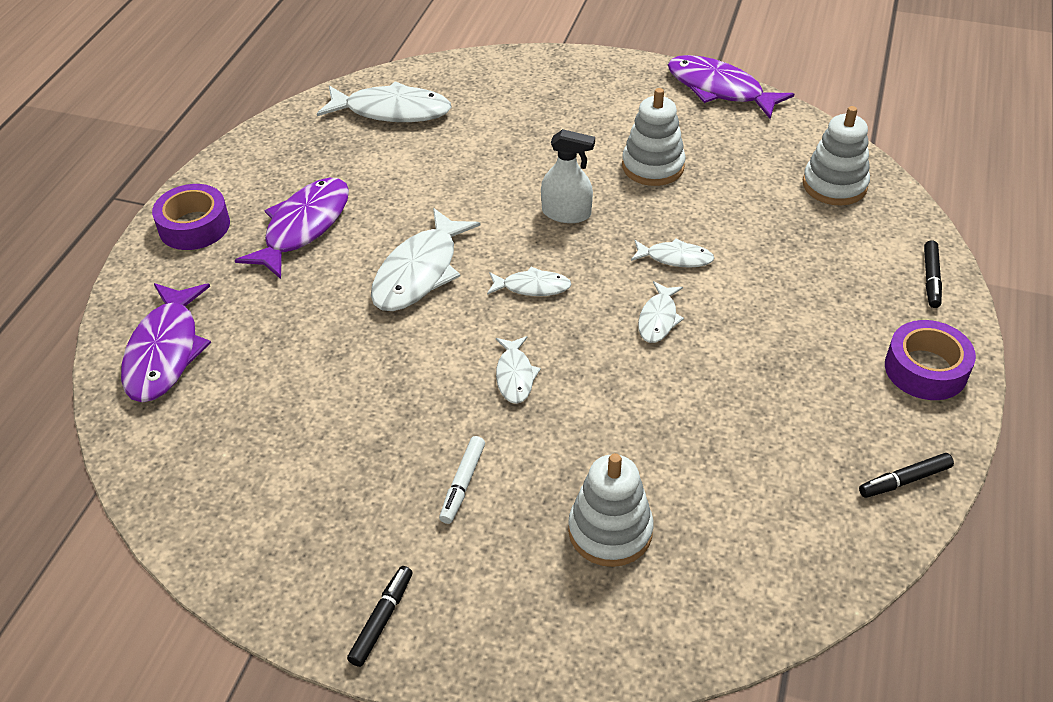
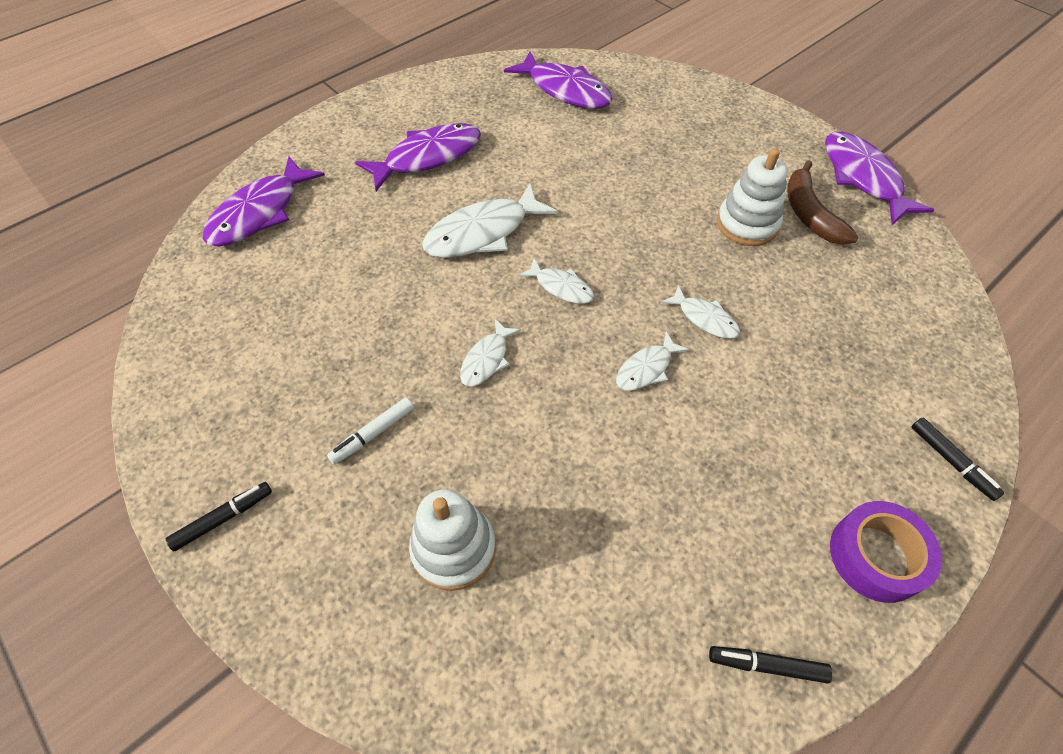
camera: 30 degrees right, 10 degrees up
(194, 226) = (355, 124): purple tape -> none
(392, 111) = (565, 90): white fish -> purple fish
(566, 213) = (639, 234): white spray bottle -> none
(698, 137) = (809, 214): none -> brown banana
(834, 185) = (913, 317): white stacking toy -> none
(931, 279) = (951, 461): black marker -> black marker turned 75 degrees counterclockwise

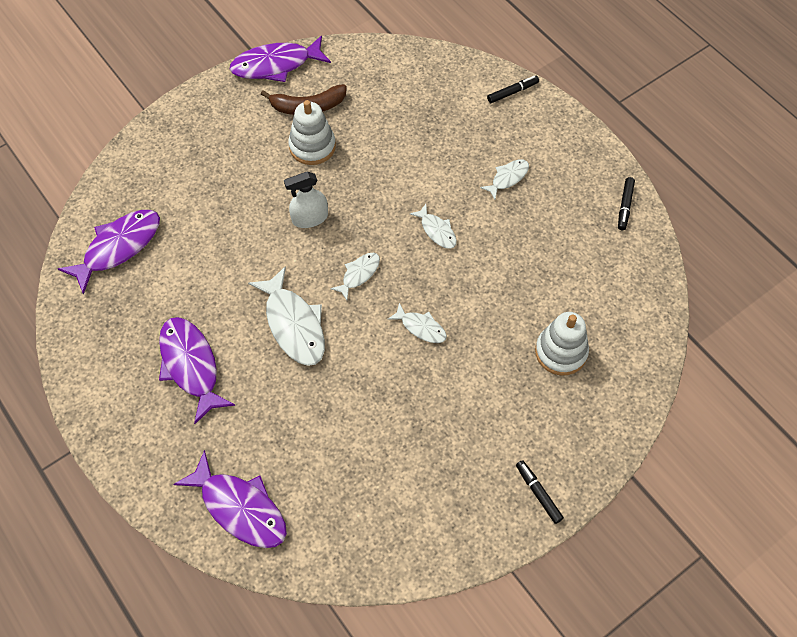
camera: 85 degrees left, 5 degrees up
(373, 434) = (478, 401): white marker -> none
(636, 232) = (310, 218): none -> white spray bottle
(704, 318) = (398, 190): white fish -> white fish (508, 178)
(876, 556) = (567, 143): purple tape -> none

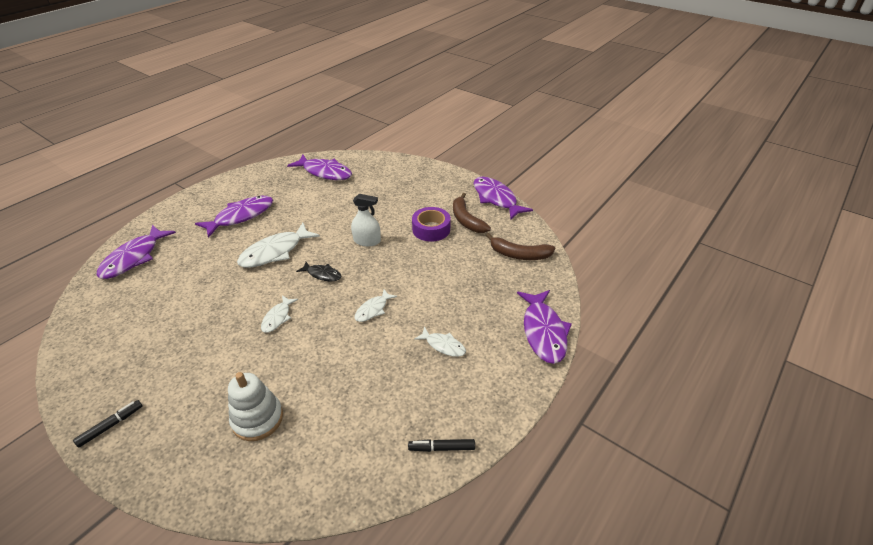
camera: 75 degrees right, 20 degrees down
(310, 218) = (367, 241): white spray bottle -> white spray bottle turned 135 degrees clockwise
(312, 146) = (431, 229): white stacking toy -> purple tape
(359, 274) = (322, 274): white fish -> black fish
(392, 75) = (519, 254): none -> brown banana
(512, 92) = (543, 332): black marker -> purple fish

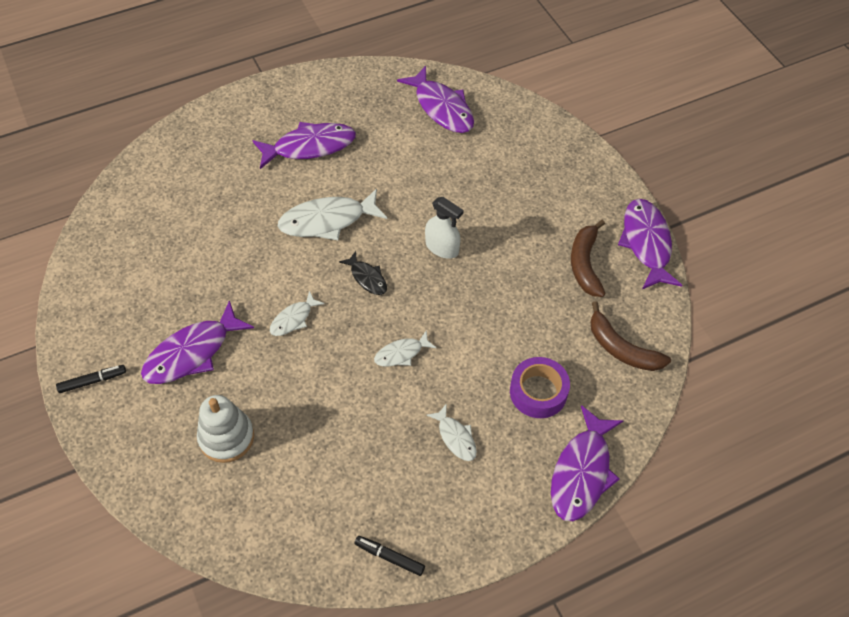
camera: 25 degrees right, 15 degrees up
(134, 258) = (172, 166): purple fish -> purple fish (192, 352)
(431, 229) = (531, 261): purple tape -> purple tape (538, 392)

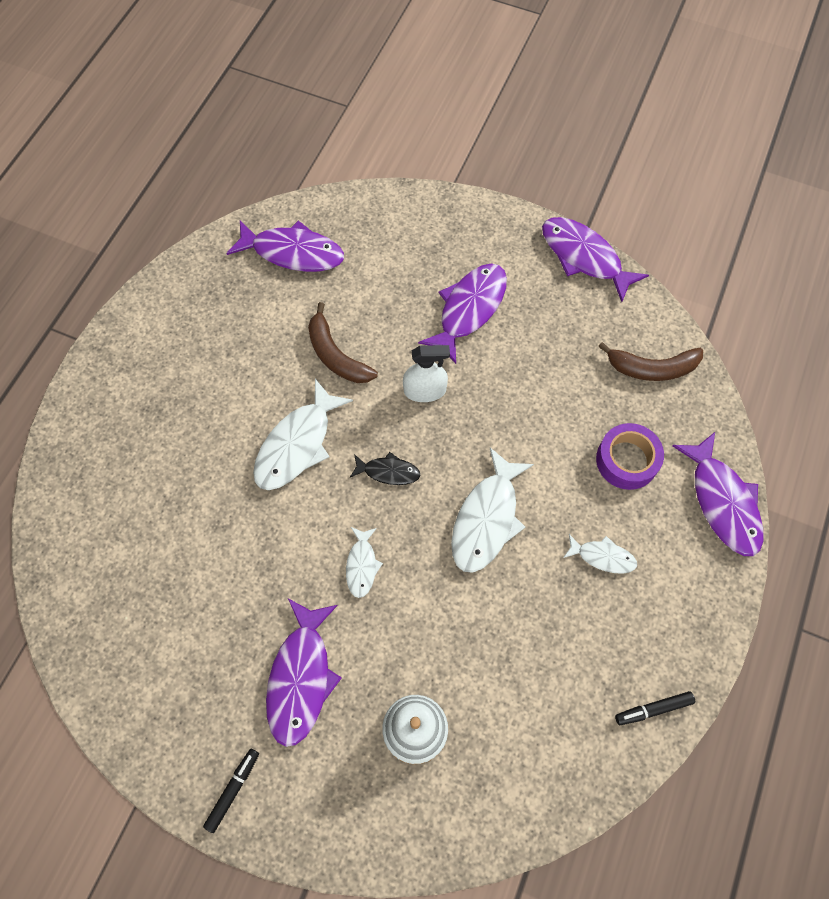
camera: 40 degrees left, 10 degrees up
(309, 147) = (206, 382): purple fish -> purple fish (469, 309)
(401, 353) = (487, 519): white fish -> white fish, size x1.86
(585, 264) = (555, 314): brown banana -> brown banana (336, 355)

